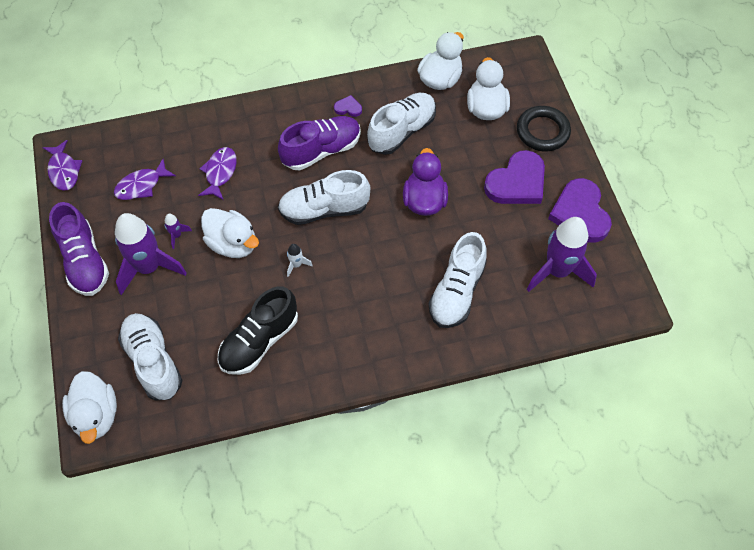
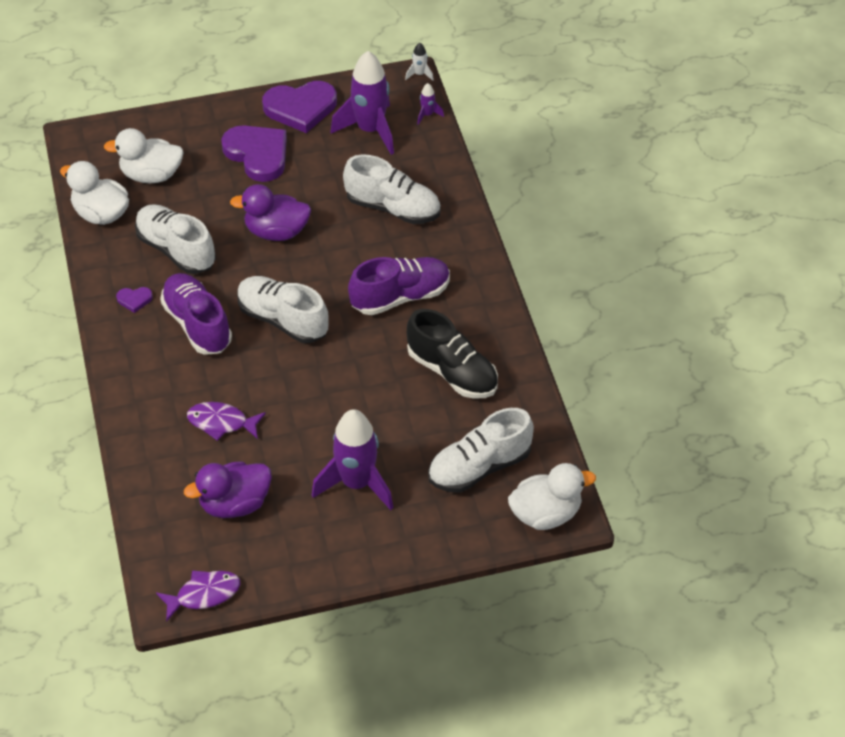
camera: 90 degrees left, 10 degrees down
(84, 261) = (345, 552): purple shoe -> purple shoe (400, 296)
(141, 185) = (235, 504): purple fish -> purple duck
(176, 235) = (312, 459): purple rocket -> purple rocket (427, 115)
(233, 244) = (326, 403): white duck -> none
(296, 265) = (356, 343): white rocket -> white rocket (419, 74)
(324, 209) = (283, 320): white shoe -> white shoe turned 135 degrees clockwise
(348, 108) = (134, 299): purple heart -> purple heart turned 105 degrees counterclockwise
(542, 131) = (190, 130): black ring -> none

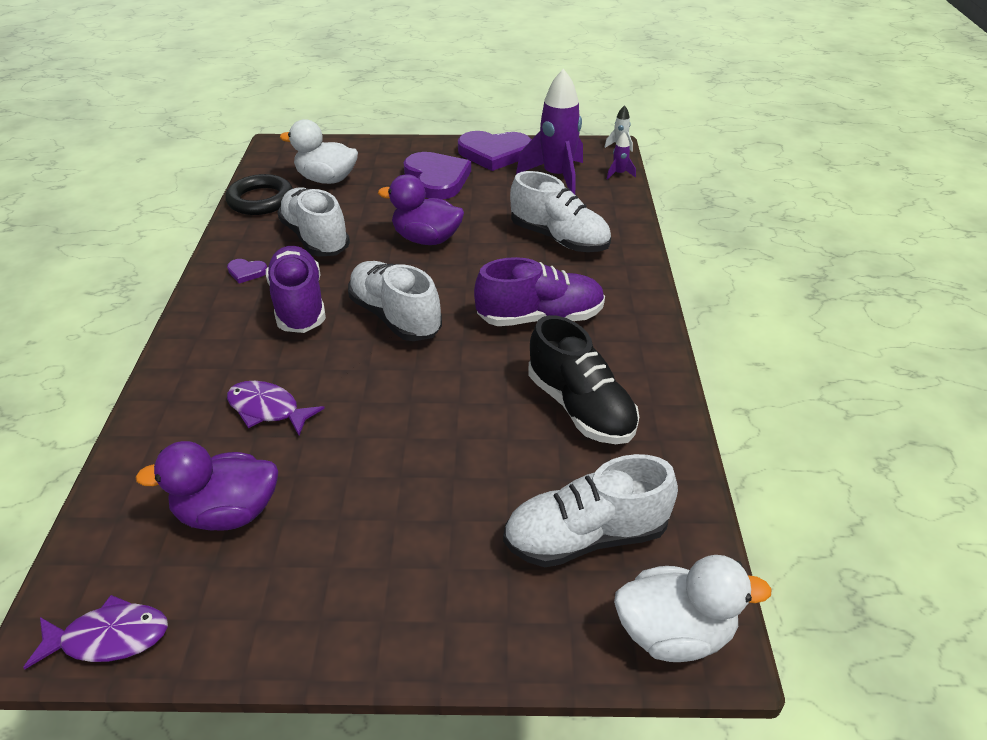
camera: 15 degrees right, 10 degrees down
(101, 214) = (260, 200): white duck -> black ring
(356, 483) = (403, 521): purple rocket -> none

